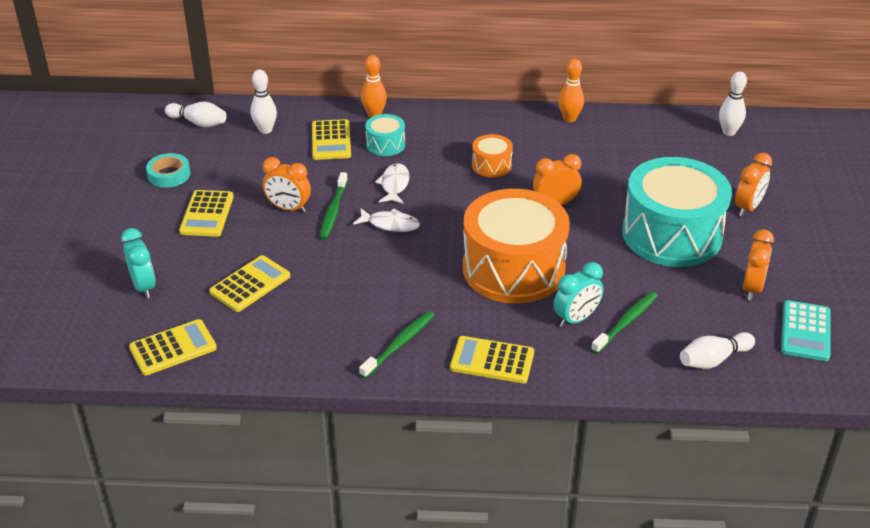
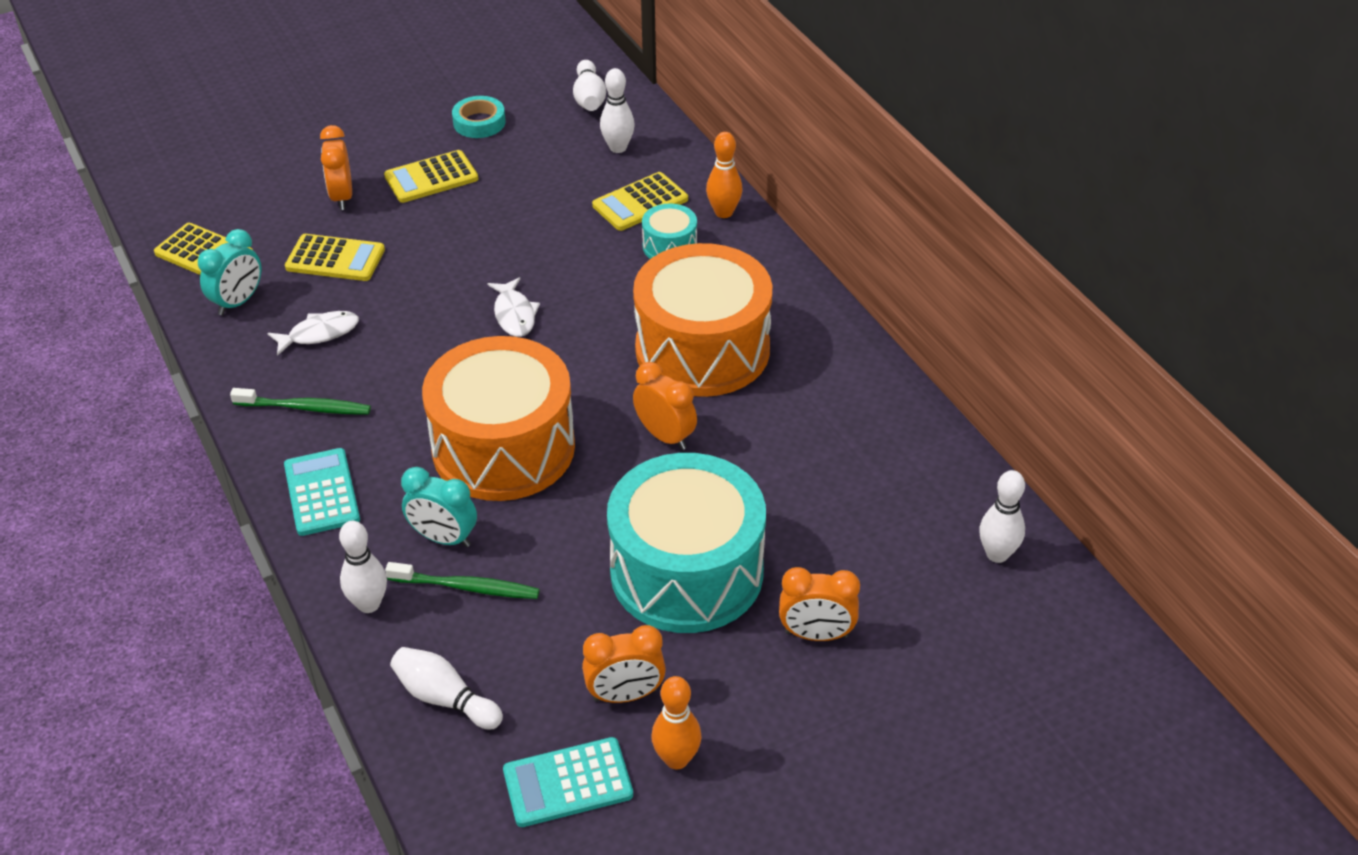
camera: 60 degrees right, 5 degrees up
(144, 287) = (284, 193): turquoise clock -> turquoise clock (238, 302)
(288, 208) = (485, 228): orange clock -> orange clock (342, 197)
(333, 211) = (506, 261): green toothbrush -> none
(394, 185) = (594, 286): white fish -> white fish (319, 333)
(491, 165) = (702, 349): orange drum -> orange drum, size x2.31
(492, 360) = (322, 492): yellow calculator -> turquoise calculator
(569, 118) = (875, 379): orange bowling pin -> orange bowling pin (676, 759)
(612, 369) = (369, 604): none -> white bowling pin

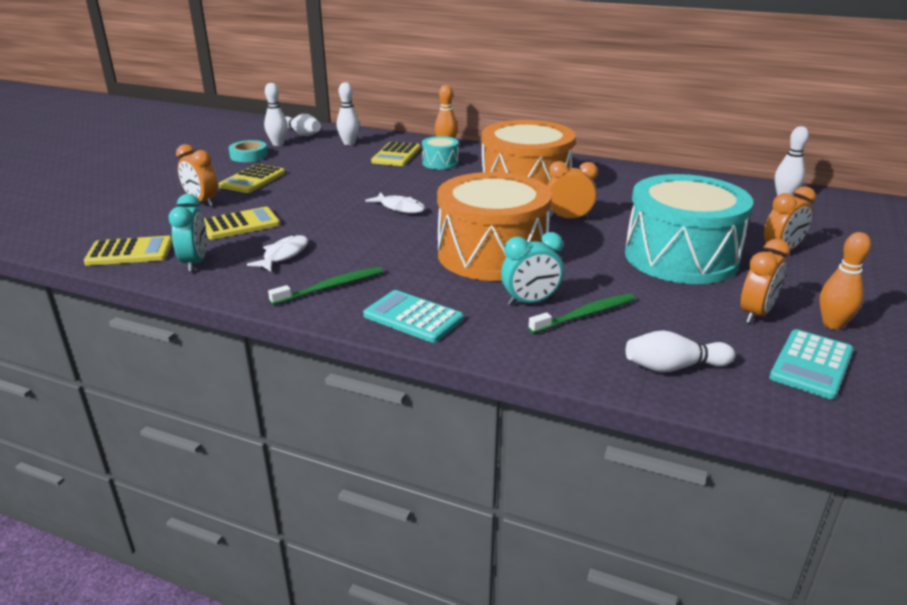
camera: 40 degrees left, 15 degrees down
(369, 604) = (542, 350): white bowling pin -> white bowling pin (278, 144)

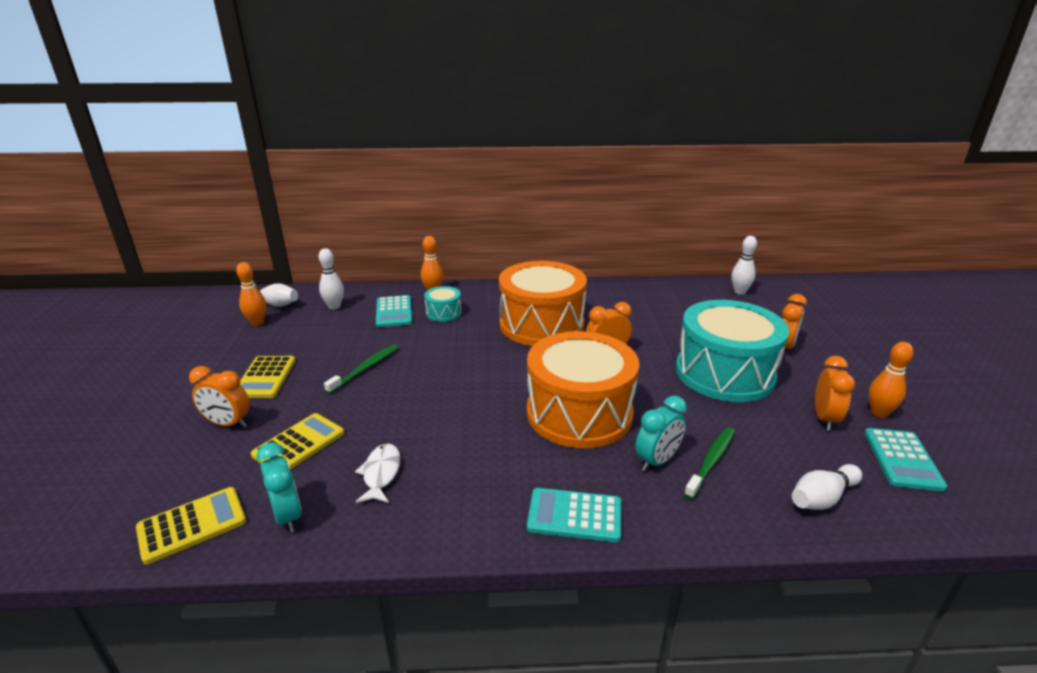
camera: 25 degrees left, 0 degrees up
(249, 156) = (235, 345): turquoise tape -> none
(278, 144) = (257, 322): white bowling pin -> orange bowling pin
(331, 287) = (465, 502): green toothbrush -> green toothbrush (365, 368)
(396, 155) = (394, 312): yellow calculator -> turquoise calculator
(400, 208) = (450, 378): white fish -> none

